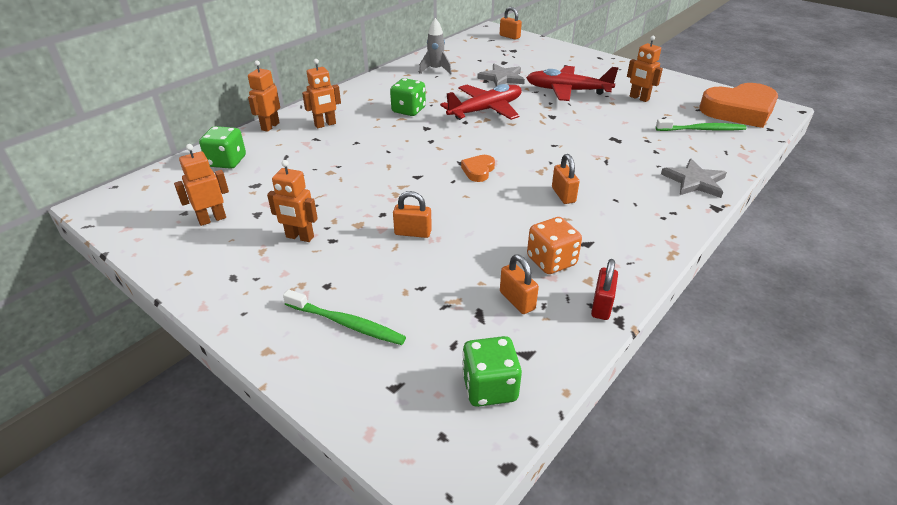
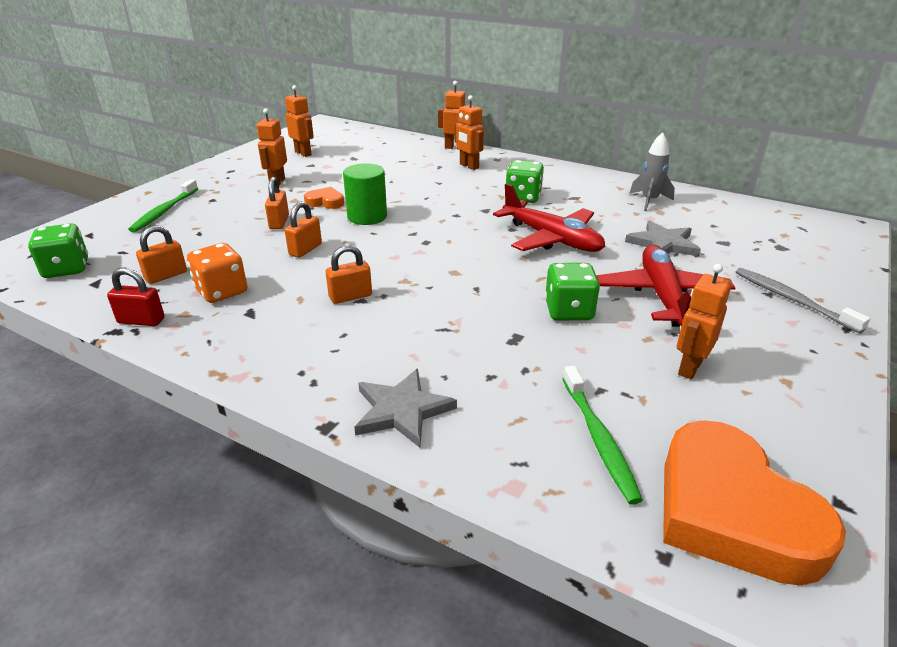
camera: 80 degrees right, 5 degrees down
(227, 161) = (388, 144): green dice -> green dice (569, 311)
(418, 182) = (367, 216): none -> green cylinder
(478, 171) = (396, 244): orange heart -> orange heart (325, 202)
(509, 36) = (837, 241): orange padlock -> orange padlock (305, 249)
(573, 62) = (792, 300): none -> grey toothbrush

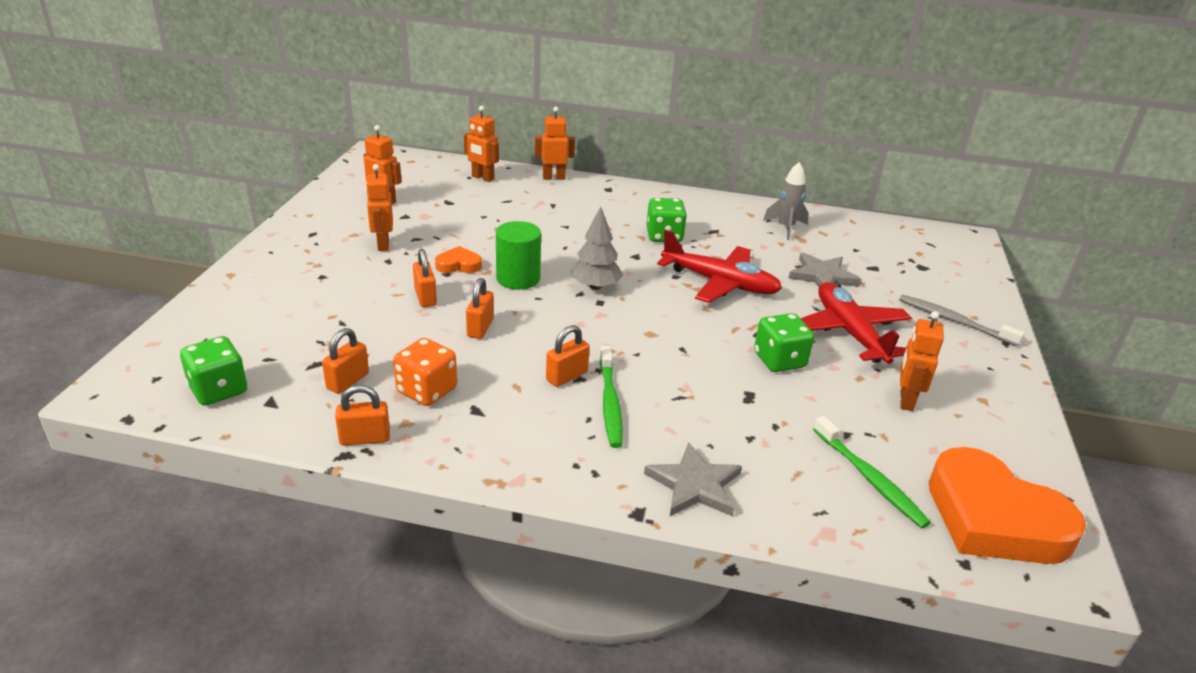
camera: 20 degrees left, 0 degrees up
(141, 321) = (365, 438): red padlock -> orange padlock
(164, 211) = (276, 298): green toothbrush -> green toothbrush (610, 402)
(431, 229) = (595, 286): none -> grey tree
(469, 166) = (584, 201): orange robot -> orange robot (482, 178)

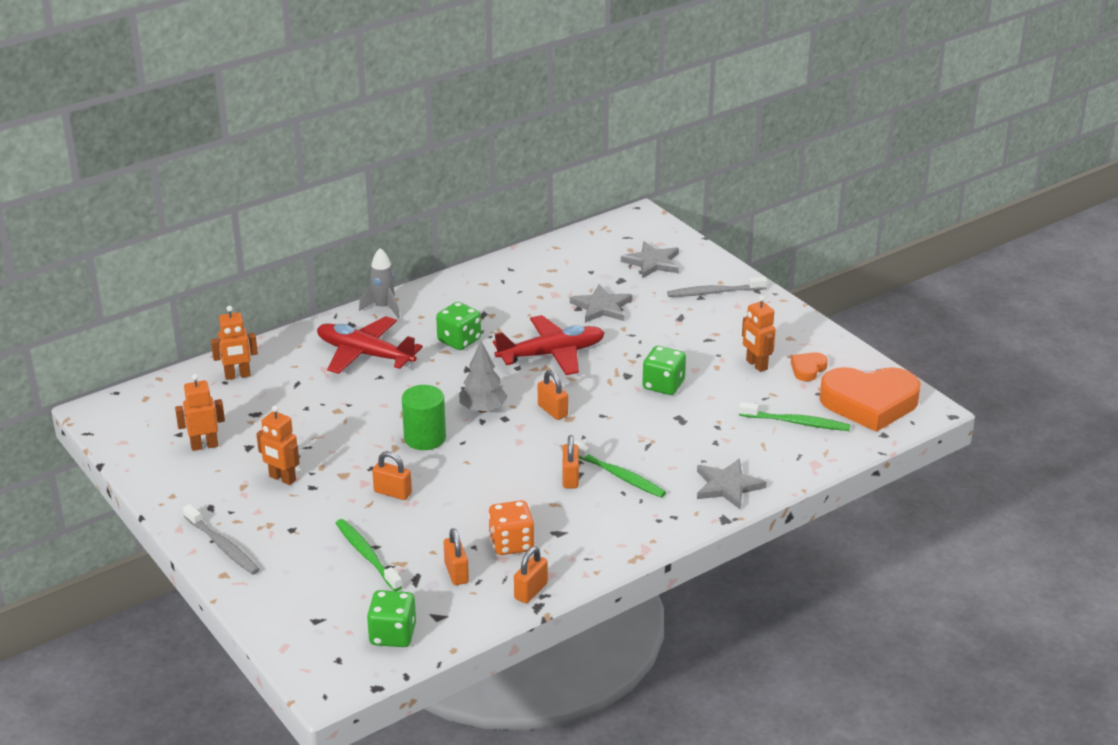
camera: 45 degrees left, 0 degrees up
(267, 258) = (222, 546): none -> grey toothbrush
(324, 324) = (367, 555): none -> green toothbrush
(458, 265) = (367, 456): orange heart -> orange heart (808, 369)
(480, 328) = (467, 486): orange padlock -> orange padlock (552, 411)
(554, 177) = (291, 340): orange robot -> none
(786, 228) = (524, 281): grey rocket -> grey rocket (383, 307)
(849, 332) = (672, 340): red plane -> red plane (365, 354)
(926, 271) = (652, 262): none -> grey star

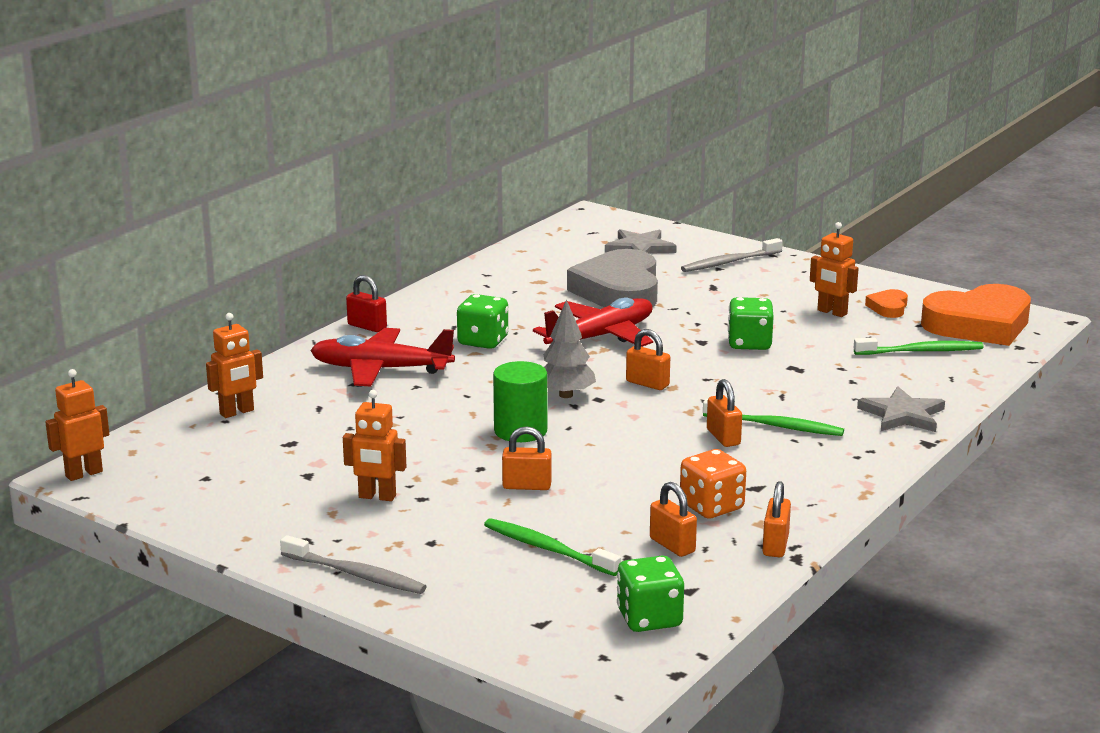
camera: 20 degrees left, 10 degrees down
(204, 445) = (249, 483): orange robot -> orange robot (84, 474)
(383, 307) = (367, 326): grey rocket -> red padlock
(601, 307) = (619, 291): grey star -> grey heart

